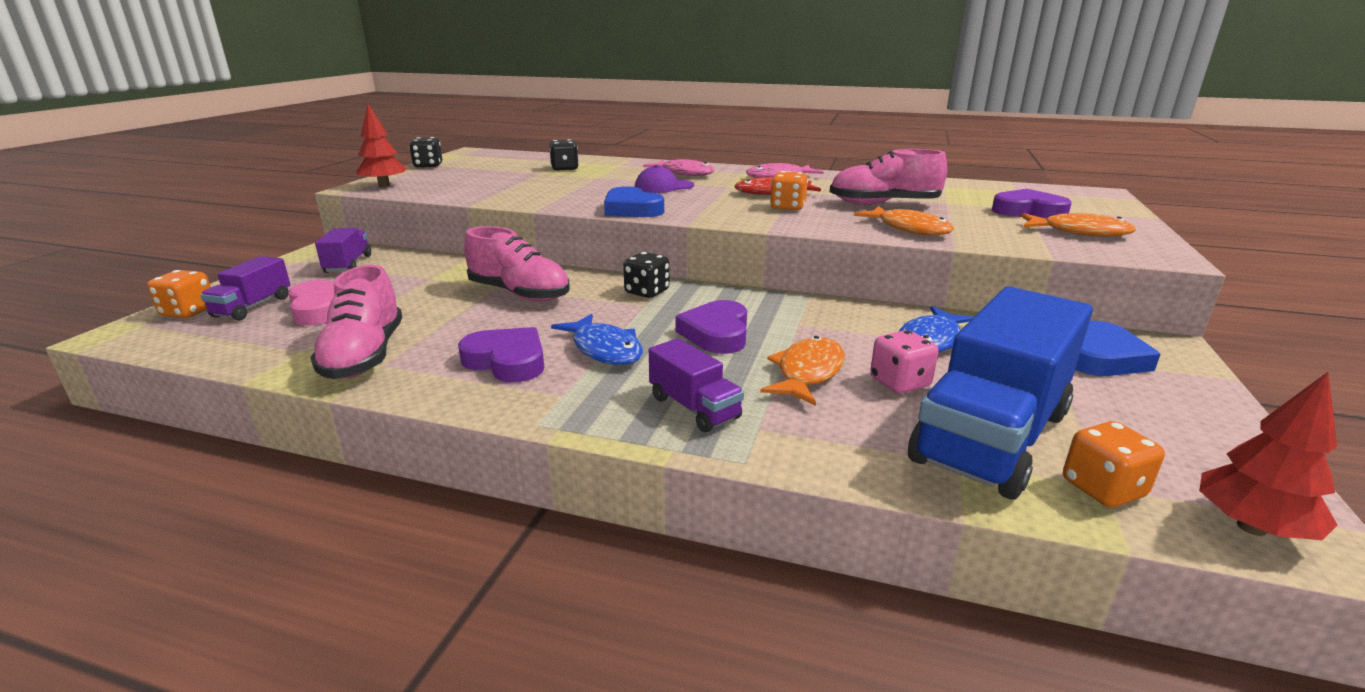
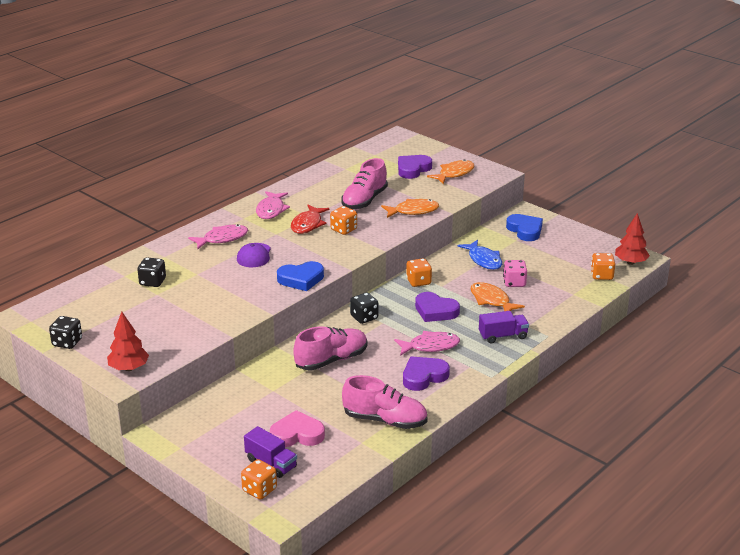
camera: 65 degrees left, 5 degrees up
(348, 264) = (211, 423): purple truck -> none
(604, 349) = (430, 346): blue fish -> pink fish
(787, 306) = (418, 282): none -> orange dice
(991, 436) = (562, 281): blue truck -> none

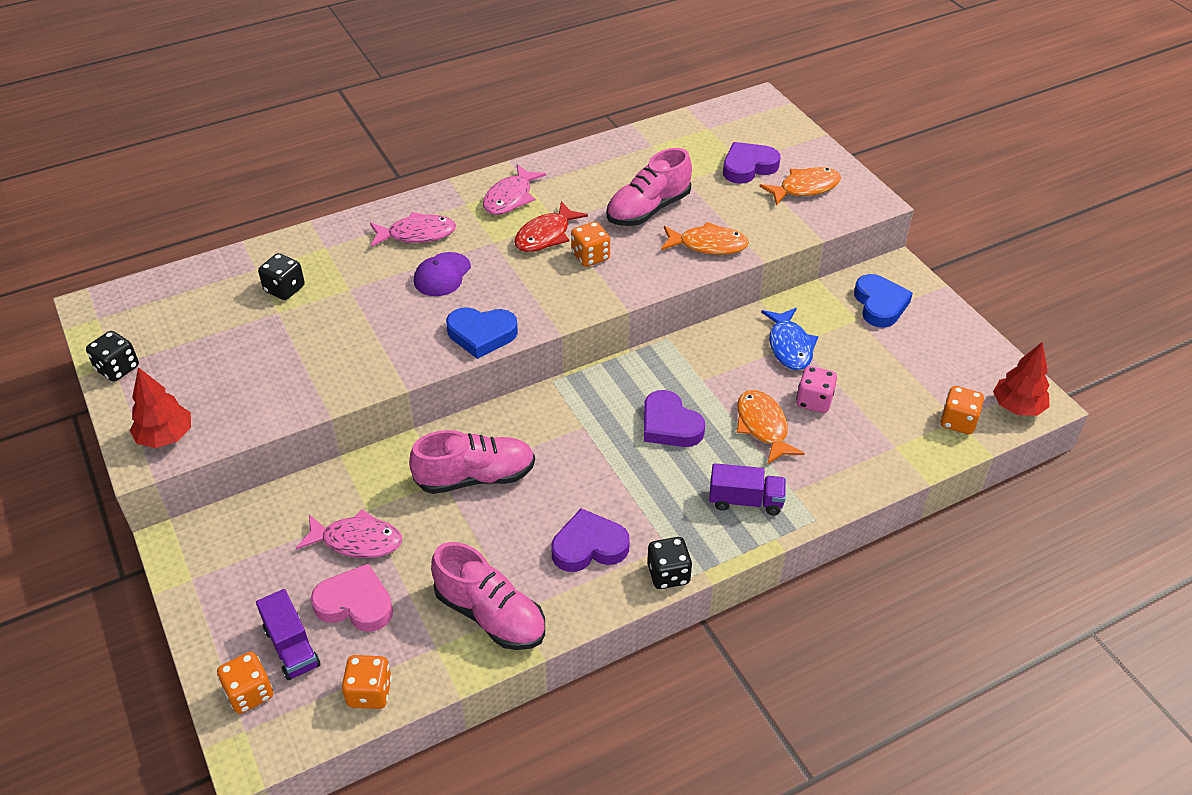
camera: 20 degrees right, 15 degrees up
(364, 317) = (562, 410): black dice -> black dice (668, 574)
(418, 282) = (673, 363): orange dice -> orange dice (370, 692)
(430, 346) = (628, 491): pink fish -> pink fish (357, 541)

